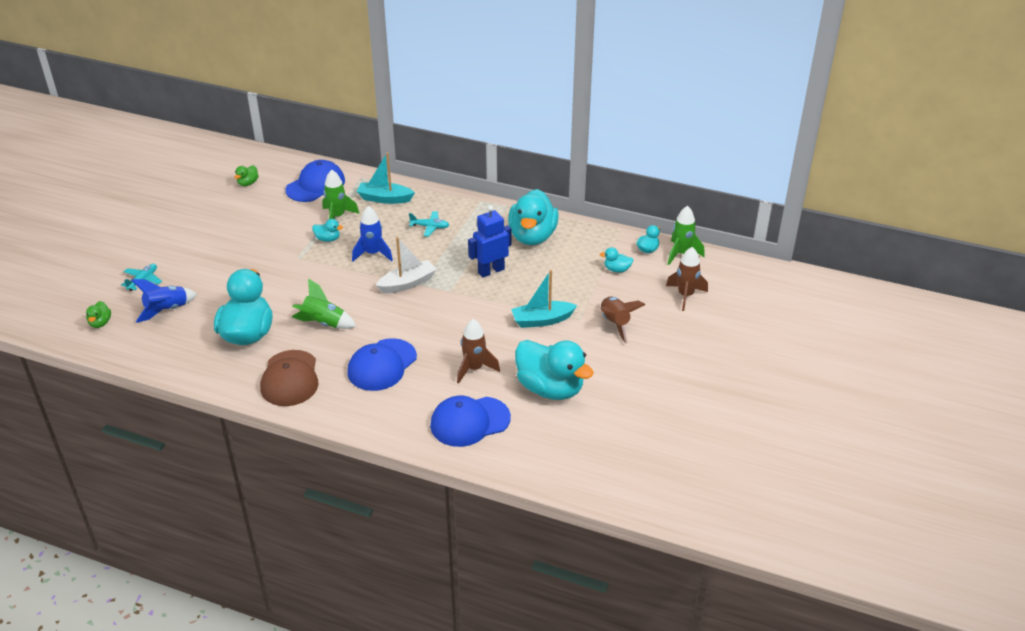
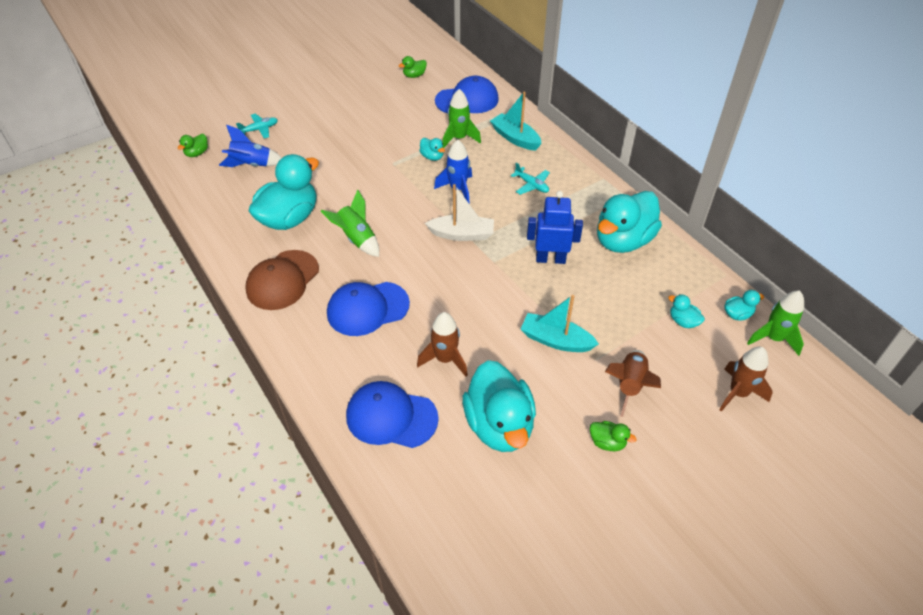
camera: 35 degrees right, 10 degrees up
(629, 363) = (607, 442): none -> green duck

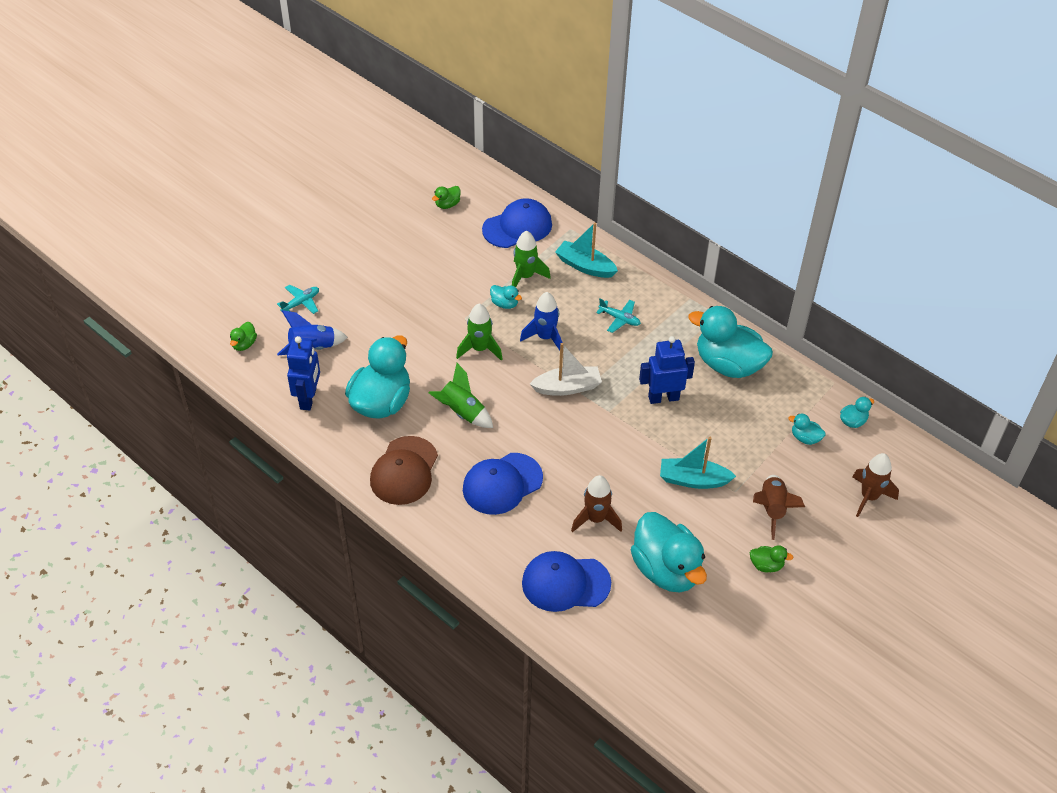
camera: 15 degrees left, 0 degrees up
(228, 204) = (308, 398): none -> blue robot
(623, 240) = (728, 365): turquoise duck -> turquoise duck turned 90 degrees clockwise
(773, 338) = (889, 439): green rocket -> green rocket (480, 349)

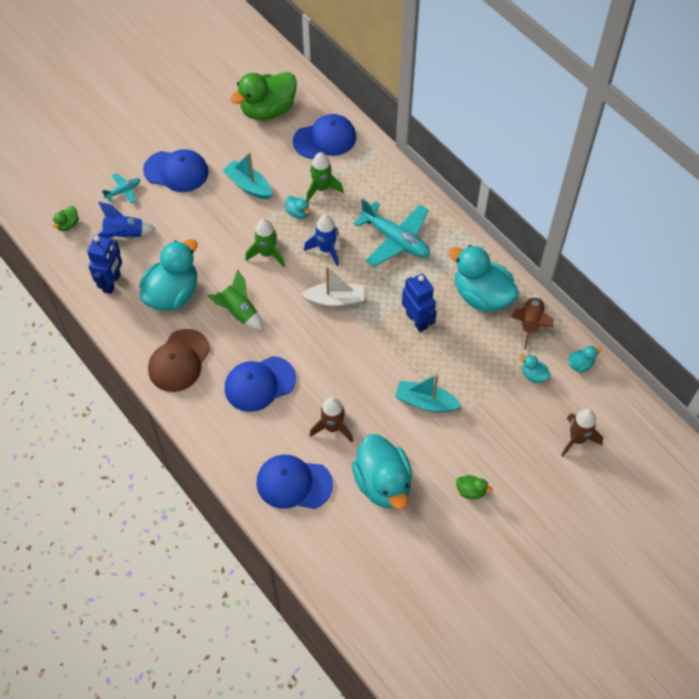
camera: 10 degrees right, 10 degrees up
(357, 276) = (176, 171): none -> blue cap
(447, 204) = (268, 110): green duck -> green duck, size x2.37
(585, 266) = (376, 184): turquoise boat -> turquoise boat (248, 185)
(619, 319) = (395, 239): turquoise plane -> turquoise plane, size x2.05
(663, 398) = (417, 320): blue robot -> blue robot turned 60 degrees clockwise
(772, 509) = (488, 439): brown rocket -> brown rocket (530, 324)

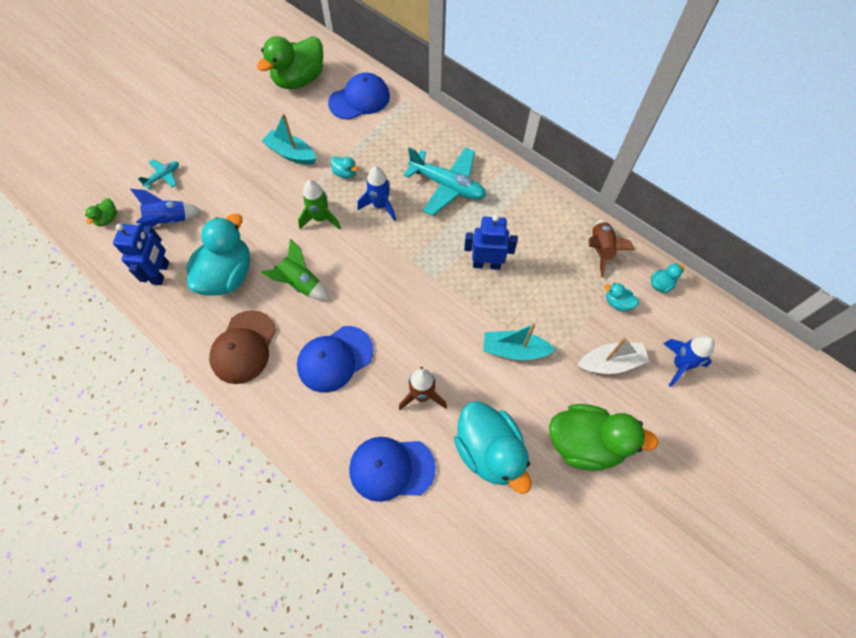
camera: 10 degrees left, 5 degrees up
(176, 171) = (216, 150): blue cap -> none
(321, 188) = (365, 146): green rocket -> none
(335, 300) = (399, 255): white boat -> white boat (610, 362)
(417, 320) = (486, 264): blue robot -> blue robot turned 45 degrees counterclockwise
(471, 491) = (585, 443): green duck -> green duck, size x2.37
(481, 296) = (545, 229): turquoise duck -> none
(577, 439) = (679, 364): brown rocket -> blue rocket

